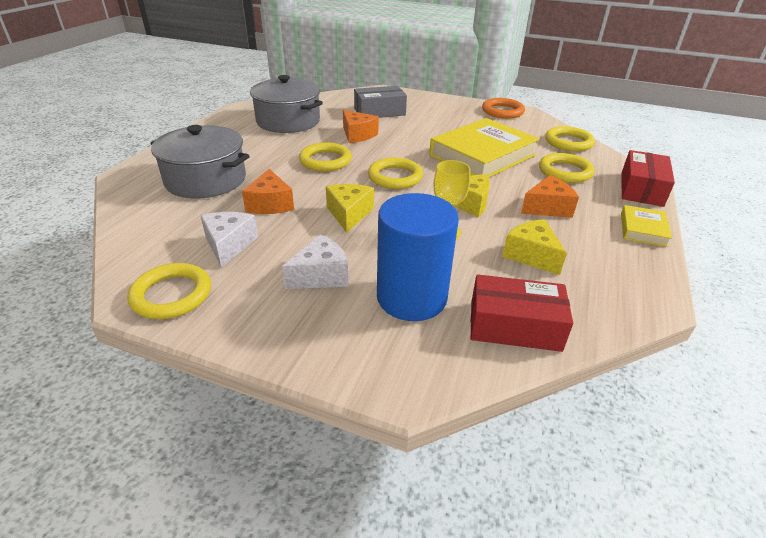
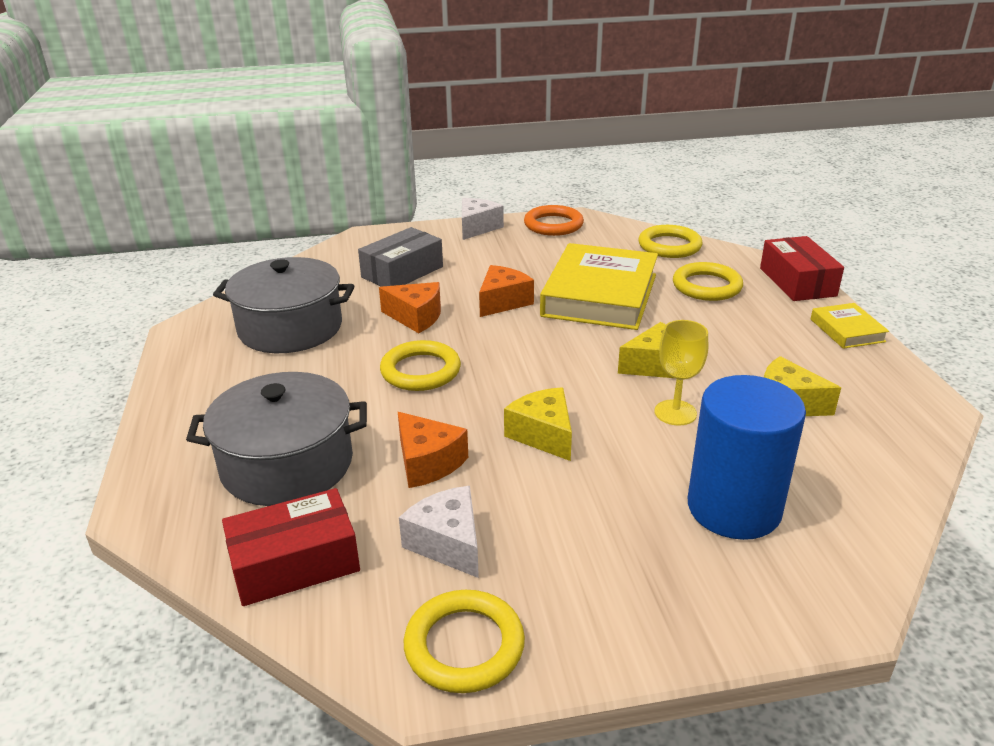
camera: 30 degrees left, 5 degrees down
(321, 275) = (610, 529): white cheese -> white cheese (477, 228)
(395, 177) = (536, 362): yellow ring -> none
(514, 326) = (858, 491): red box -> red box (295, 563)
(547, 208) = (739, 339): orange cheese -> orange cheese (503, 302)

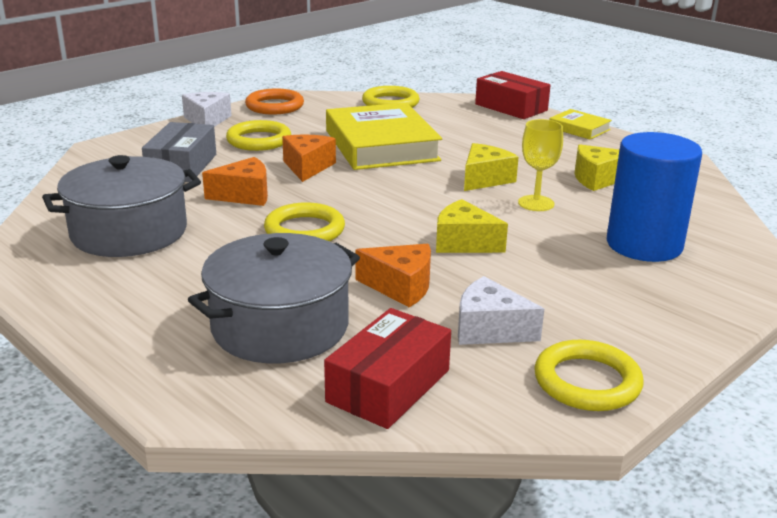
camera: 35 degrees left, 5 degrees down
(706, 286) = (453, 123): yellow ring -> yellow ring (259, 140)

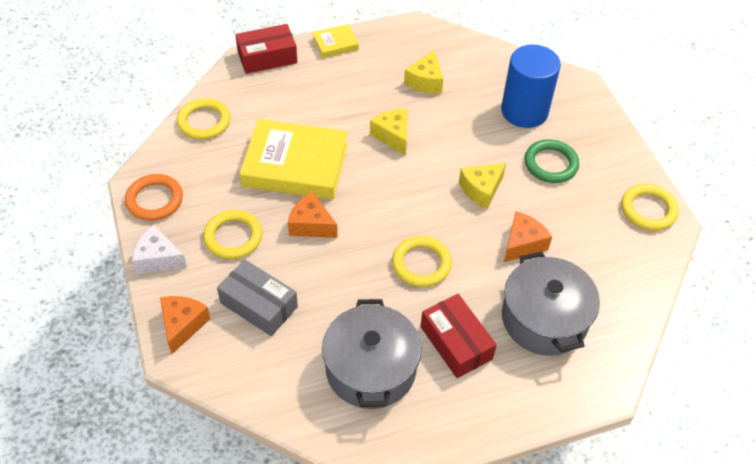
camera: 65 degrees left, 25 degrees up
(244, 195) = (342, 280): orange cheese -> orange cheese (183, 325)
(389, 386) = (623, 290): red box -> red box (456, 342)
(489, 329) = (586, 224): white cheese -> none
(536, 203) = (444, 129): yellow goblet -> none
(572, 281) = (550, 164): none -> green ring

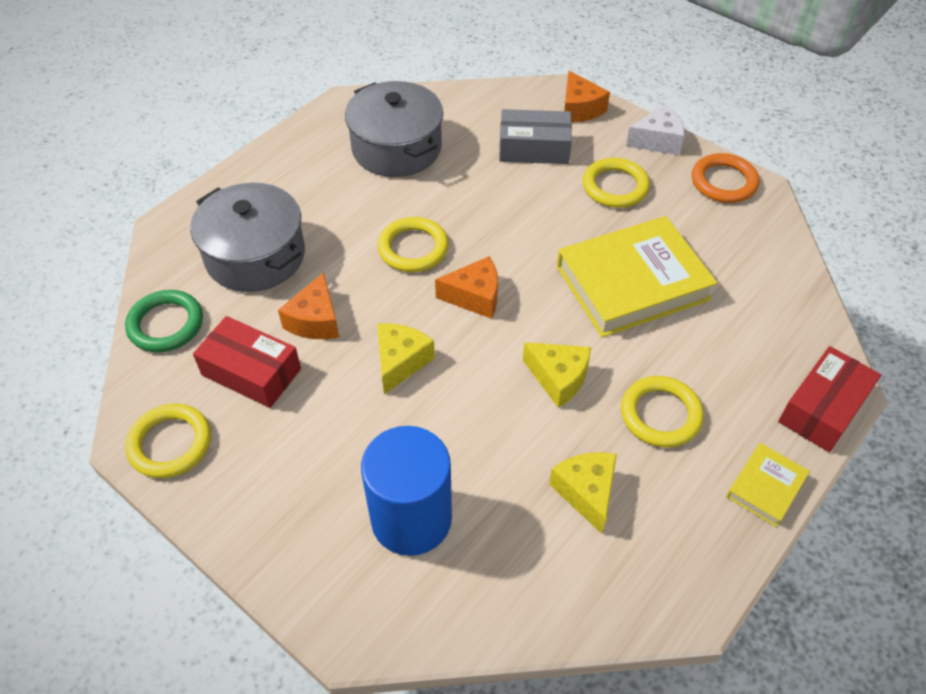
camera: 150 degrees right, 0 degrees up
(204, 122) = (782, 280): yellow ring -> yellow ring (660, 414)
(311, 225) = (554, 232): orange cheese -> orange cheese (474, 296)
(456, 342) = (333, 198): red box -> red box (251, 372)
(550, 164) = (330, 446): green ring -> green ring (166, 324)

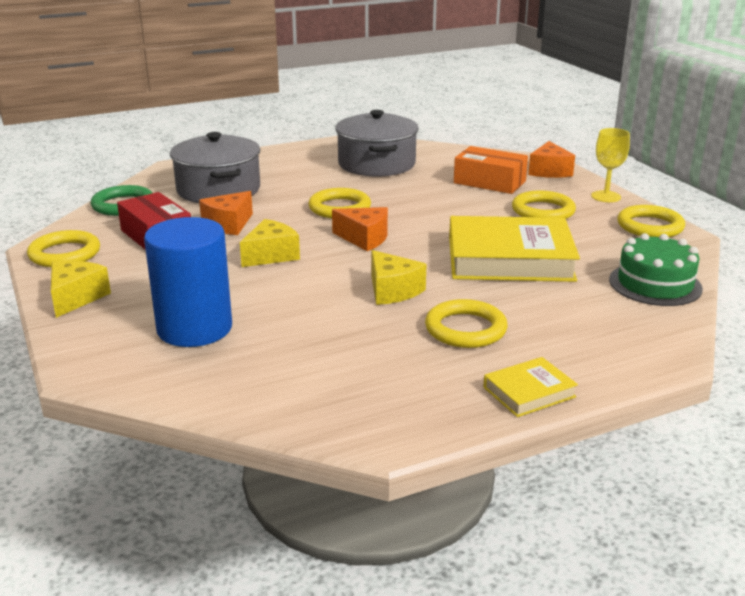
camera: 25 degrees right, 25 degrees down
(534, 148) = (489, 182): grey box -> orange box
(586, 492) = (354, 352): yellow cheese -> yellow cheese (76, 298)
(657, 141) = (606, 196): white cheese -> yellow goblet
(723, 182) = (650, 226): orange ring -> yellow ring
(777, 279) = (655, 284): none -> green cake
(823, 409) = (634, 363): red box -> none

